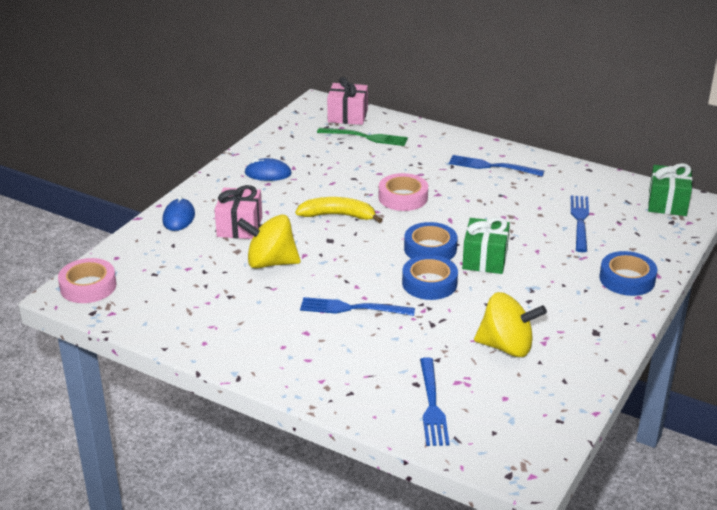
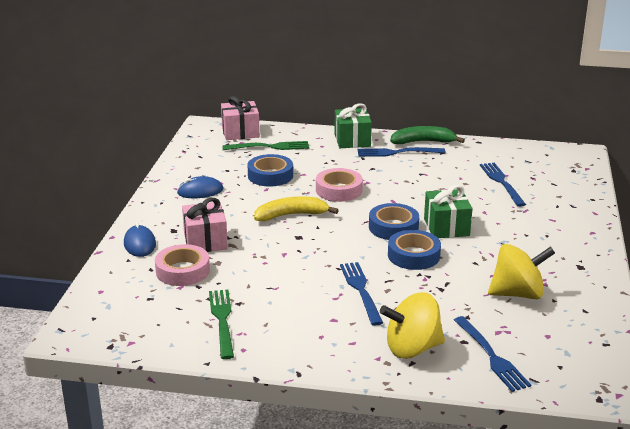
camera: 20 degrees left, 5 degrees down
(88, 286) = (89, 323): pink tape -> pink tape (182, 271)
(204, 310) = (222, 320): none -> green fork
(270, 262) = (257, 266): yellow spinning top -> yellow spinning top (412, 348)
(352, 308) = (360, 290): blue fork -> blue fork turned 90 degrees clockwise
(528, 159) = (423, 142): none -> green banana
(627, 279) = (573, 220): blue tape -> blue tape (270, 175)
(667, 203) = (559, 157): green gift -> green gift (352, 140)

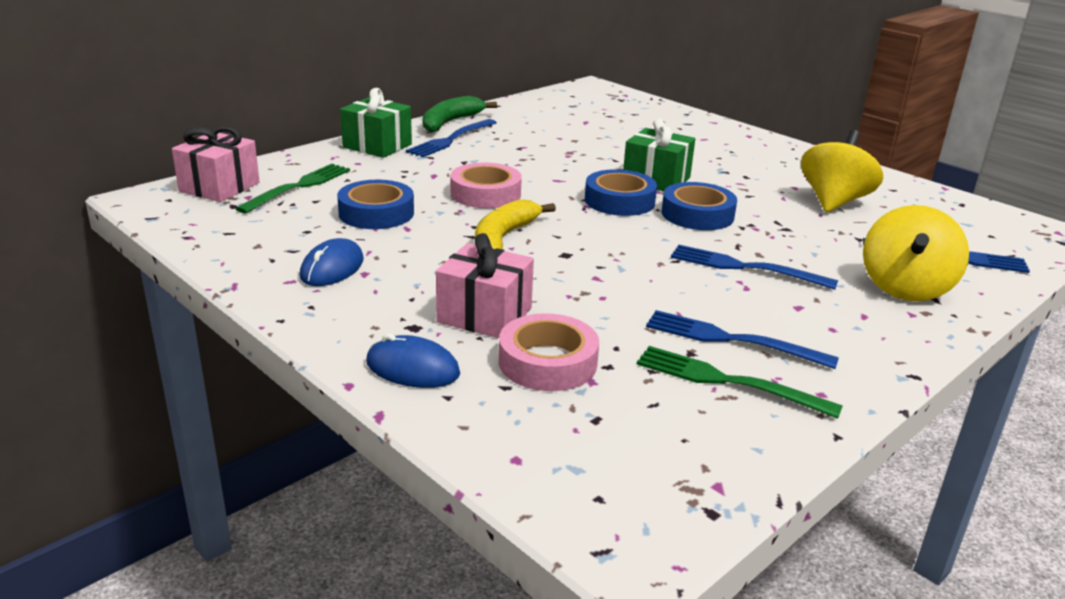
camera: 55 degrees left, 0 degrees up
(501, 182) = (598, 128): blue fork -> blue fork (730, 340)

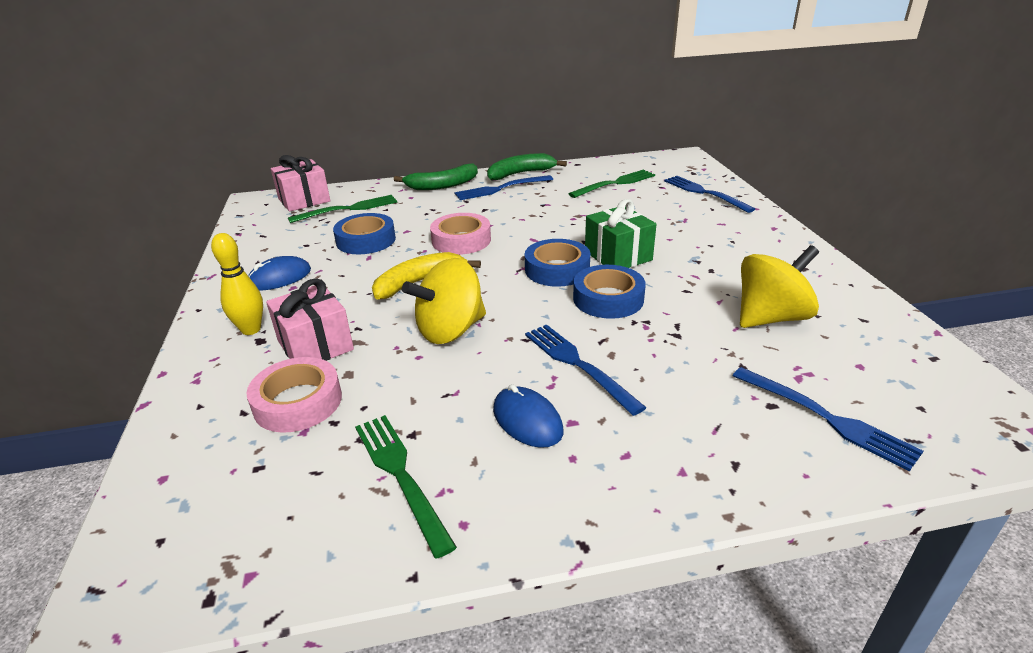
camera: 35 degrees right, 5 degrees up
(377, 146) = (442, 185): green gift -> green banana
(386, 321) = (251, 329): none -> yellow bowling pin
(412, 368) = (212, 374): blue mouse -> blue mouse (527, 420)
(563, 118) = (615, 183): none -> green fork
(730, 340) = (462, 434): blue fork -> blue fork (704, 193)
(905, 288) = (716, 438): yellow spinning top -> yellow spinning top (450, 330)

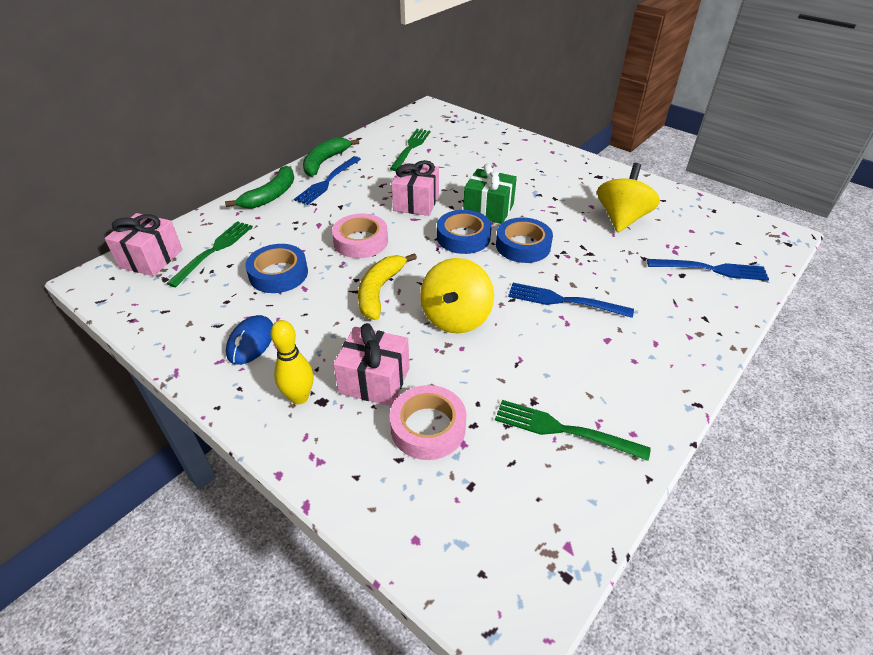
camera: 40 degrees left, 10 degrees up
(527, 420) = (584, 352): blue mouse -> none
(554, 227) = (416, 202): none -> pink gift
(704, 193) = (480, 137): blue fork -> none

